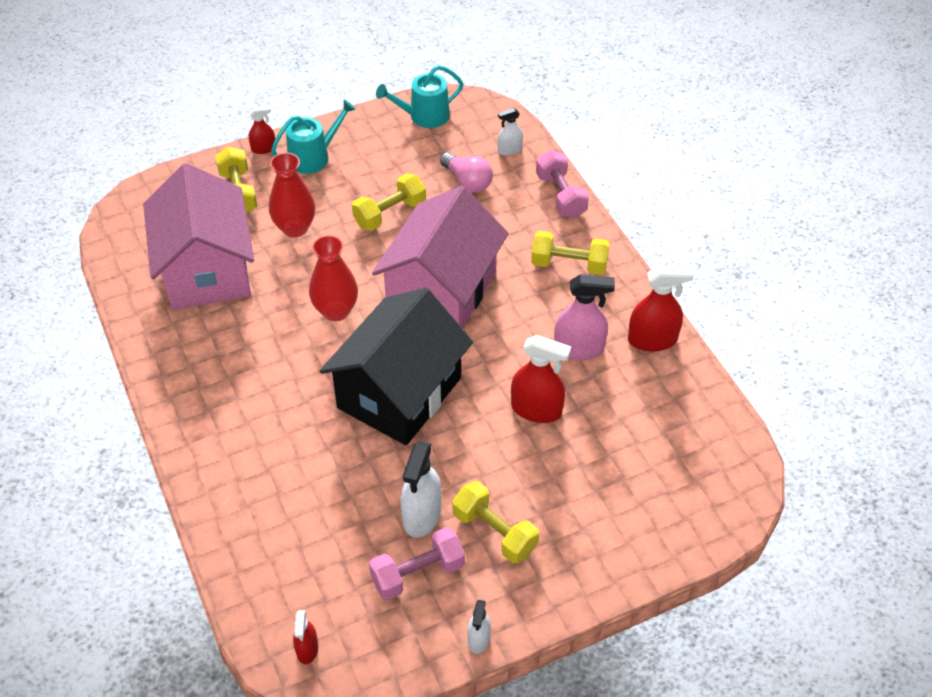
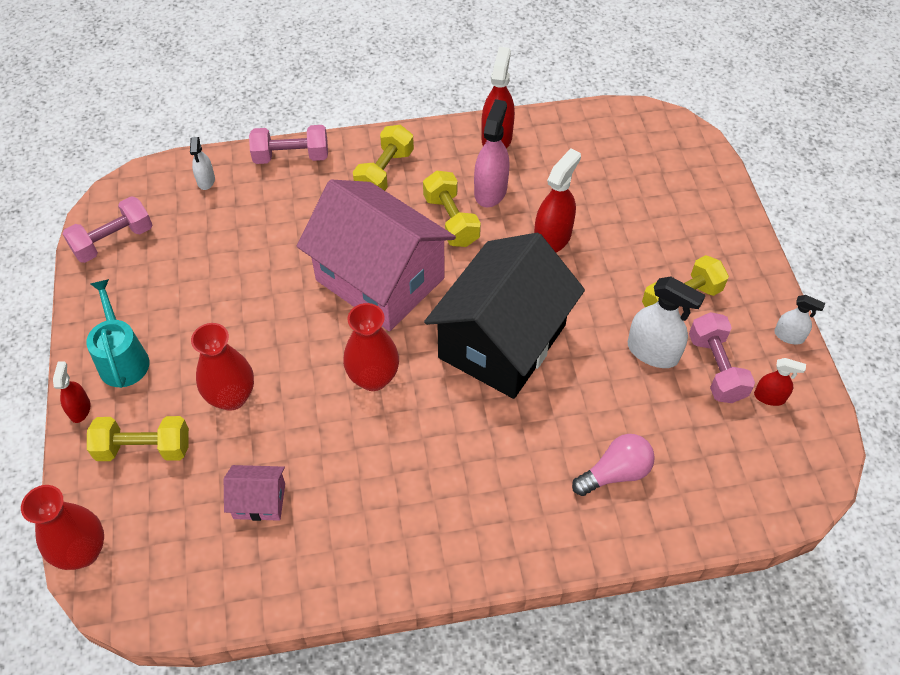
camera: 75 degrees left, 5 degrees up
(150, 187) = (83, 552): none -> red vase
(206, 270) = (259, 501): pink house -> pink house, size x0.41
(307, 649) = (786, 474): red spray bottle -> red spray bottle (769, 397)
(390, 214) = (250, 302): yellow dumbbell -> yellow dumbbell (451, 220)
(399, 393) = (502, 341): black house -> black house turned 75 degrees clockwise
(424, 116) = (113, 241): turquoise watering can -> pink dumbbell
(467, 181) = (235, 225): pink light bulb -> pink light bulb (615, 473)

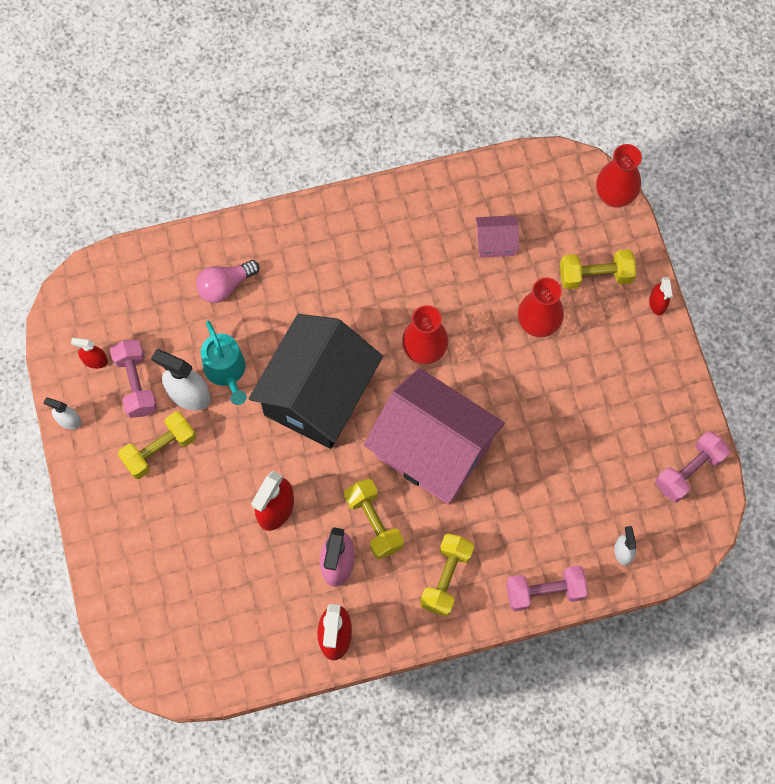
camera: 175 degrees right, 15 degrees up
(123, 359) = (638, 351): turquoise watering can -> turquoise watering can (226, 371)

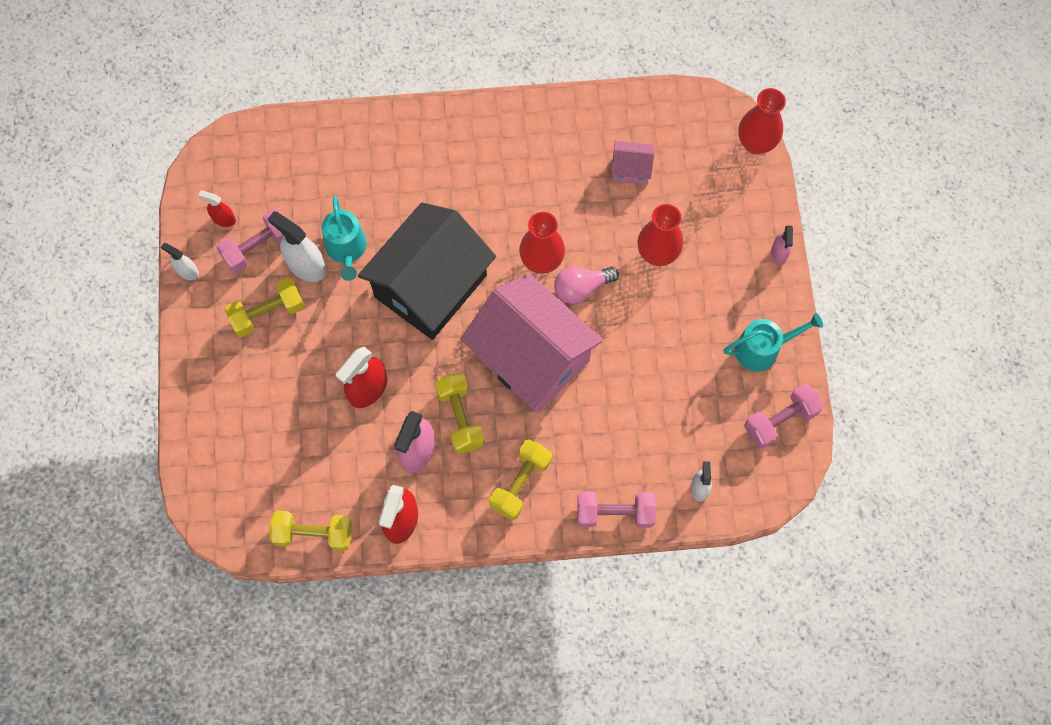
camera: 10 degrees right, 0 degrees up
(136, 384) = (258, 247): pink dumbbell -> pink dumbbell turned 60 degrees clockwise
(225, 286) = (362, 169): pink light bulb -> pink light bulb (581, 288)
(595, 276) = (722, 216): yellow dumbbell -> yellow dumbbell (314, 534)
(657, 303) = (779, 253): red spray bottle -> pink spray bottle
(658, 403) = (762, 349): none -> turquoise watering can

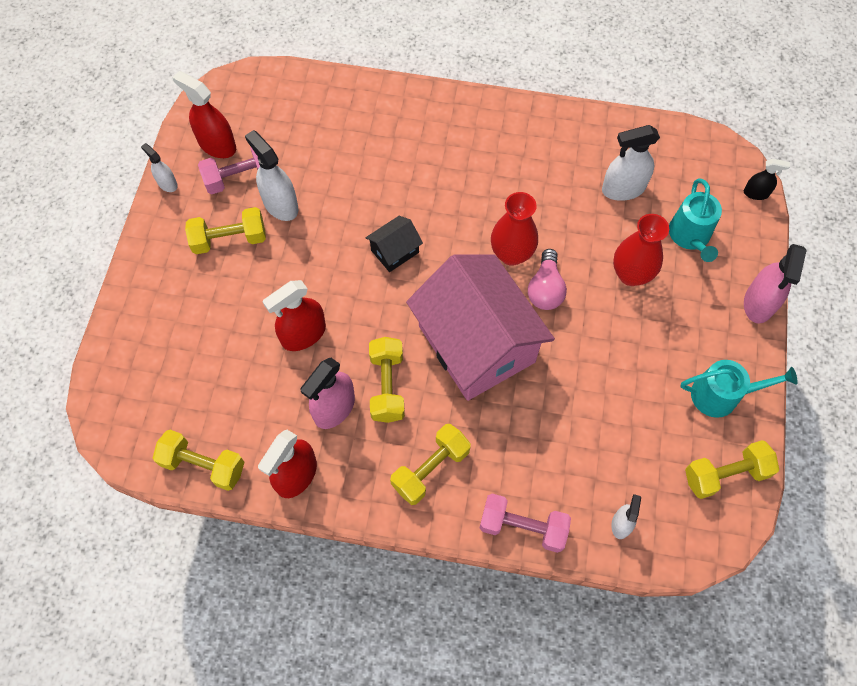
camera: 15 degrees right, 5 degrees down
(224, 219) = (217, 145): red spray bottle -> red spray bottle, size x1.76
(346, 249) = (324, 198): turquoise watering can -> turquoise watering can (690, 236)
(430, 286) = (395, 251): black house -> black house, size x0.41
(581, 288) = (545, 289): pink light bulb -> pink light bulb turned 75 degrees counterclockwise
(631, 169) = (623, 189): pink house -> white spray bottle
(755, 143) = (756, 193): red vase -> black spray bottle
(779, 253) = (758, 303): pink spray bottle -> pink spray bottle, size x1.76
(780, 420) = (725, 474): pink dumbbell -> yellow dumbbell

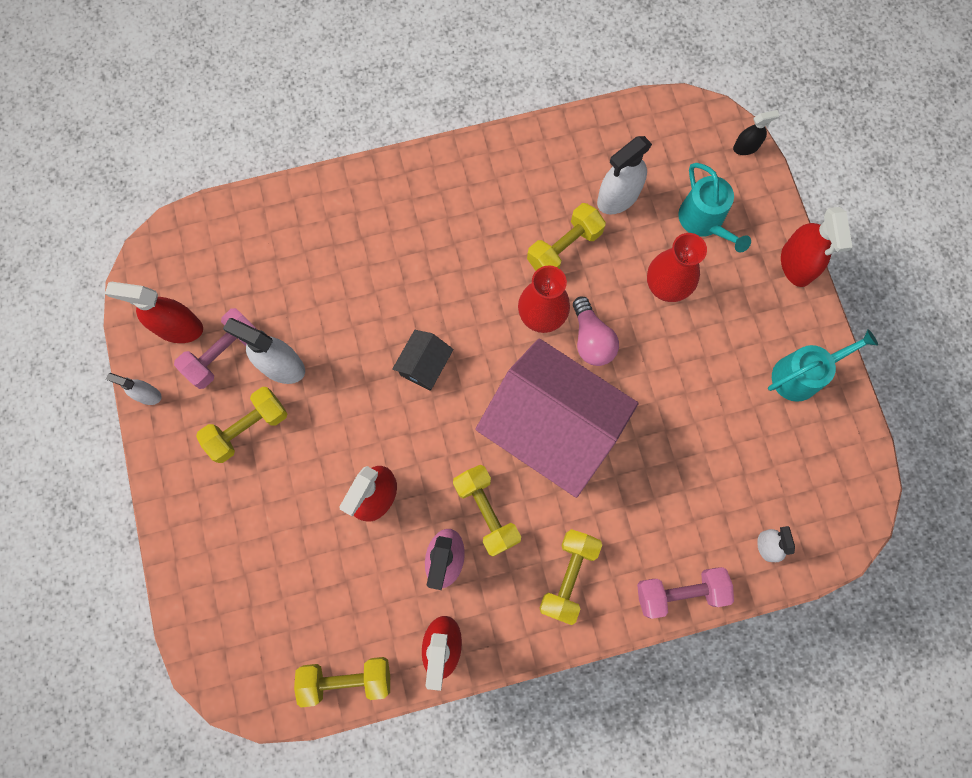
camera: 25 degrees left, 10 degrees up
(725, 474) = (838, 452): yellow dumbbell -> yellow dumbbell (564, 248)
(758, 303) = (796, 264): pink spray bottle -> red spray bottle

